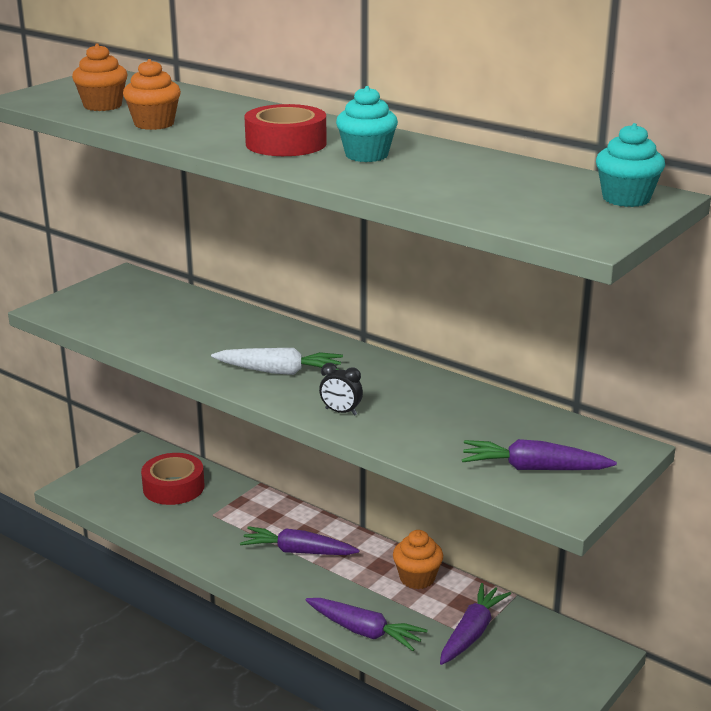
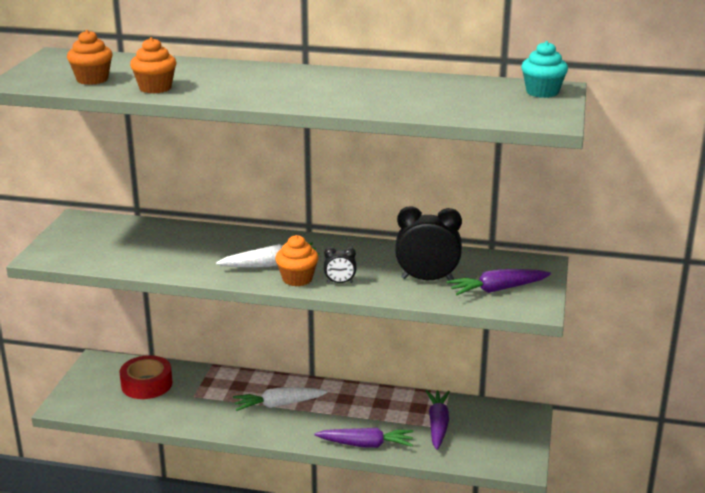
camera: 25 degrees left, 0 degrees up
(286, 143) = (275, 88): red tape -> none
(298, 551) = (278, 404): purple carrot -> white carrot
(366, 155) = (343, 88): turquoise cupcake -> none
(417, 578) = (376, 400): orange cupcake -> orange cupcake (297, 279)
(452, 433) = (427, 279): none -> black clock

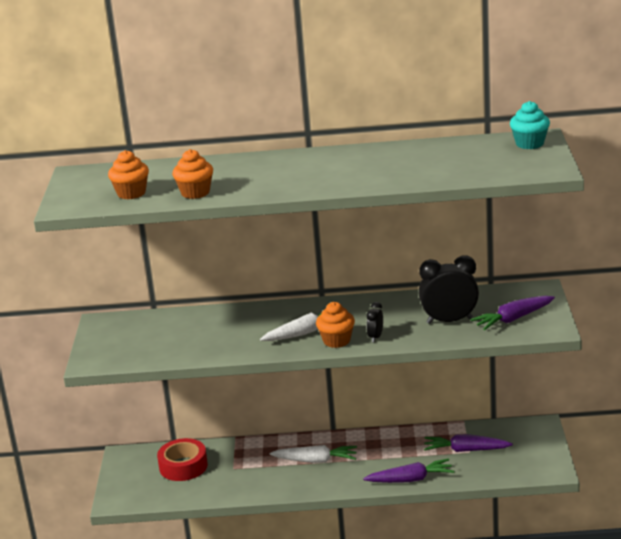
camera: 10 degrees left, 0 degrees up
(278, 404) = (315, 460): white carrot -> white carrot turned 150 degrees counterclockwise
(340, 282) = (375, 337): black clock -> black clock turned 120 degrees clockwise
(438, 425) = (466, 450): purple carrot -> purple carrot turned 75 degrees counterclockwise

